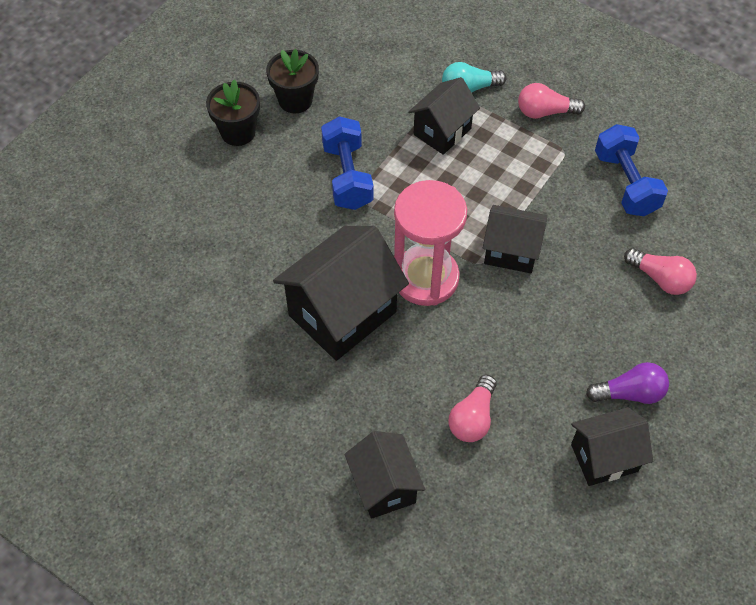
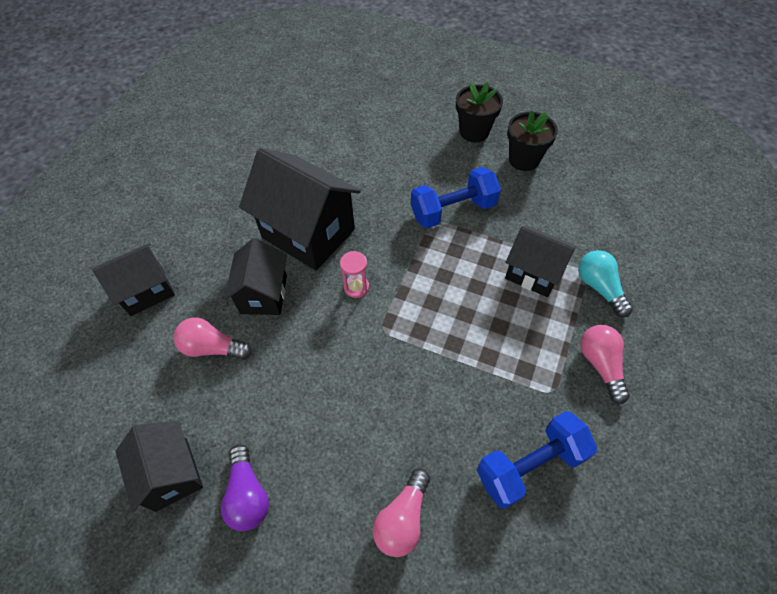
camera: 80 degrees right, 0 degrees up
(425, 278) = (356, 287): pink hourglass -> pink hourglass, size x0.40
(511, 252) = (403, 355): black house -> black house (263, 294)

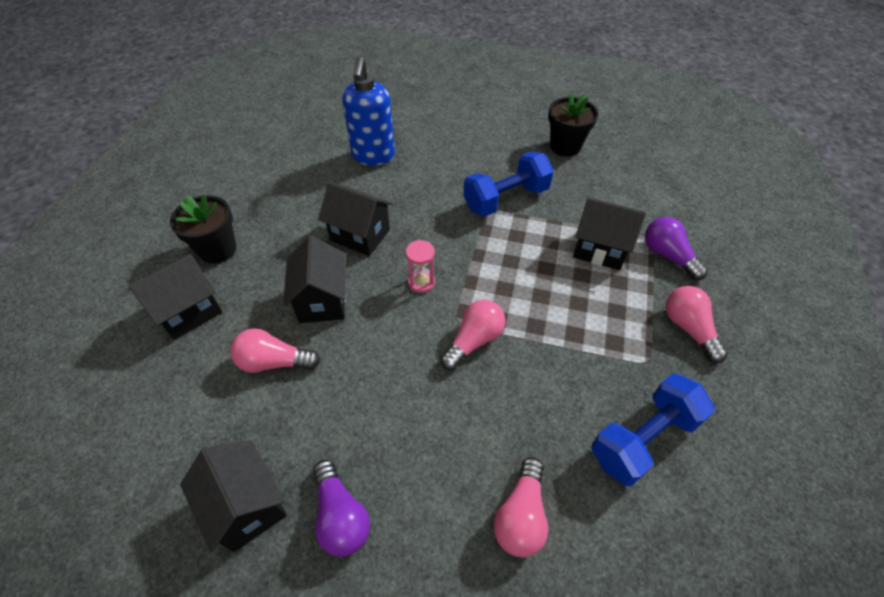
camera: 10 degrees left, 5 degrees down
(308, 233) = (360, 235): black house -> black house, size x0.61
(334, 152) = (373, 156): none -> blue soap dispenser
(393, 350) = (474, 340): none -> pink light bulb
(474, 132) = (510, 126): black flower pot -> black flower pot (218, 249)
(599, 288) = (668, 255): turquoise light bulb -> purple light bulb

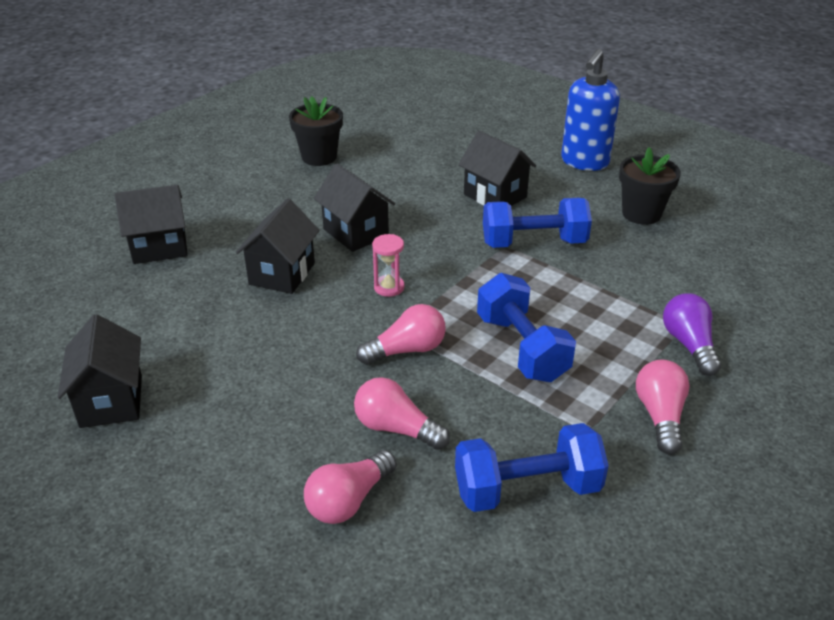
camera: 25 degrees right, 15 degrees down
(218, 249) = (215, 208): black flower pot -> black flower pot (319, 157)
(274, 362) = (206, 306): pink light bulb -> pink light bulb (396, 428)
(341, 516) = (183, 437): purple light bulb -> none
(373, 156) = (417, 171): blue soap dispenser -> blue soap dispenser (584, 162)
(558, 304) = (522, 348): none -> blue dumbbell
(600, 249) = (609, 315): black house -> black house (495, 196)

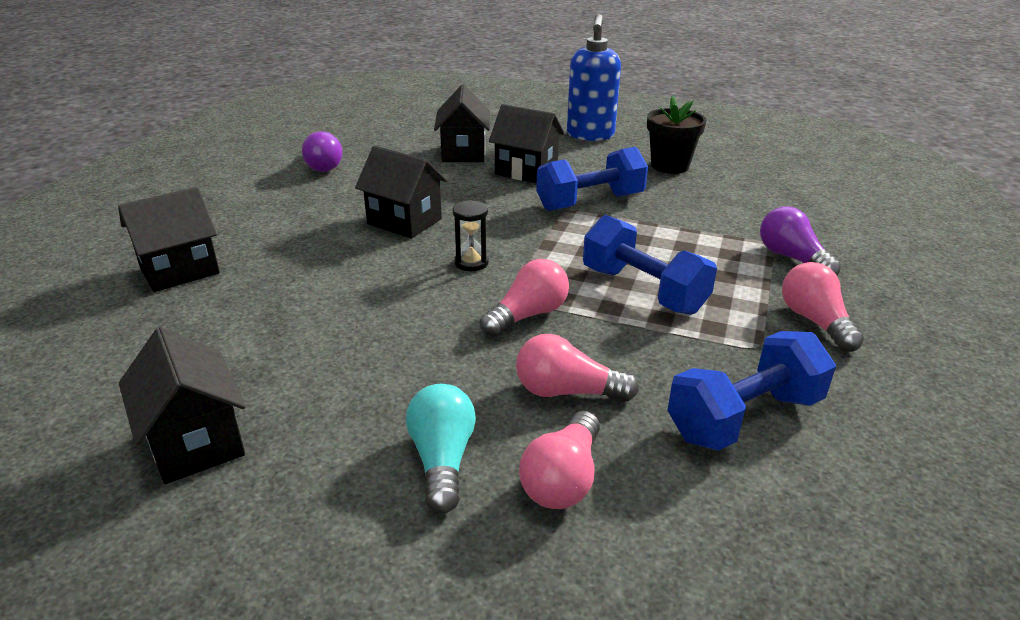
camera: 20 degrees left, 5 degrees down
(270, 460) = (442, 460): none -> turquoise light bulb
(282, 274) = (344, 271): black house -> black house (463, 153)
(319, 157) = (324, 165): black flower pot -> purple light bulb
(389, 287) = (471, 263): pink hourglass -> black hourglass

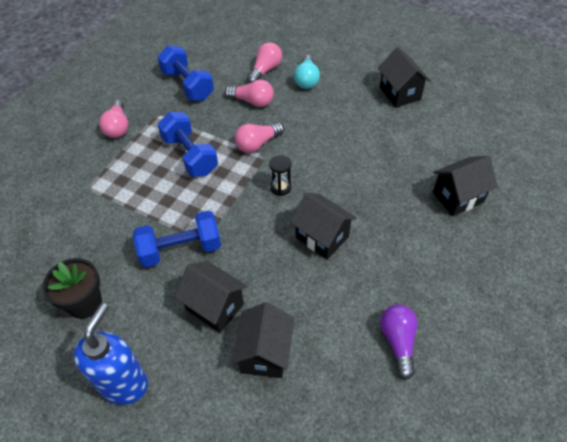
camera: 170 degrees left, 20 degrees up
(744, 417) = (187, 85): blue dumbbell -> blue dumbbell turned 75 degrees clockwise
(792, 258) = (87, 173): purple light bulb -> none

